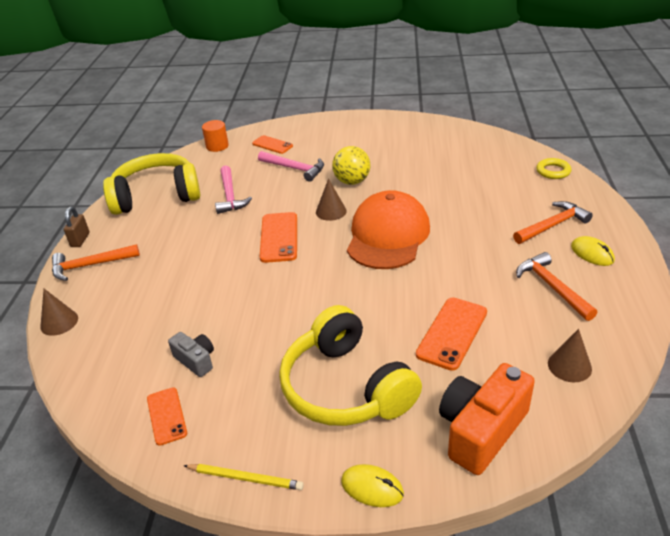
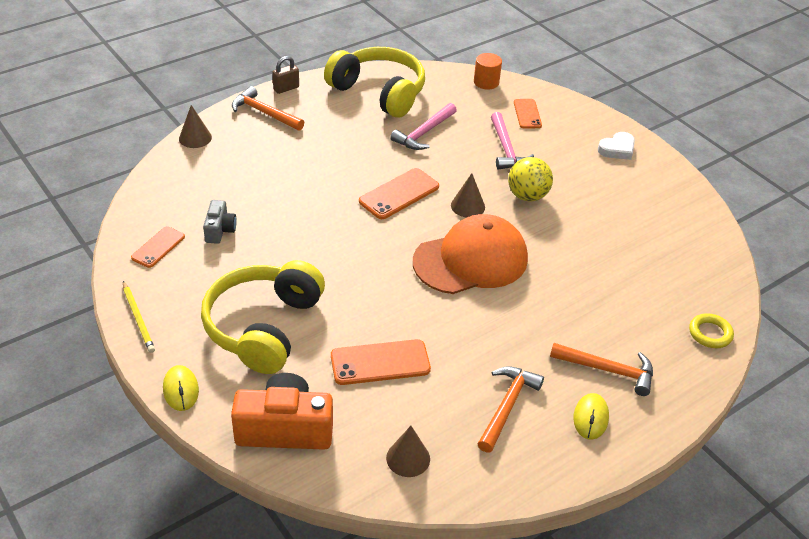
camera: 45 degrees right, 5 degrees up
(351, 128) = (617, 149): none -> white heart

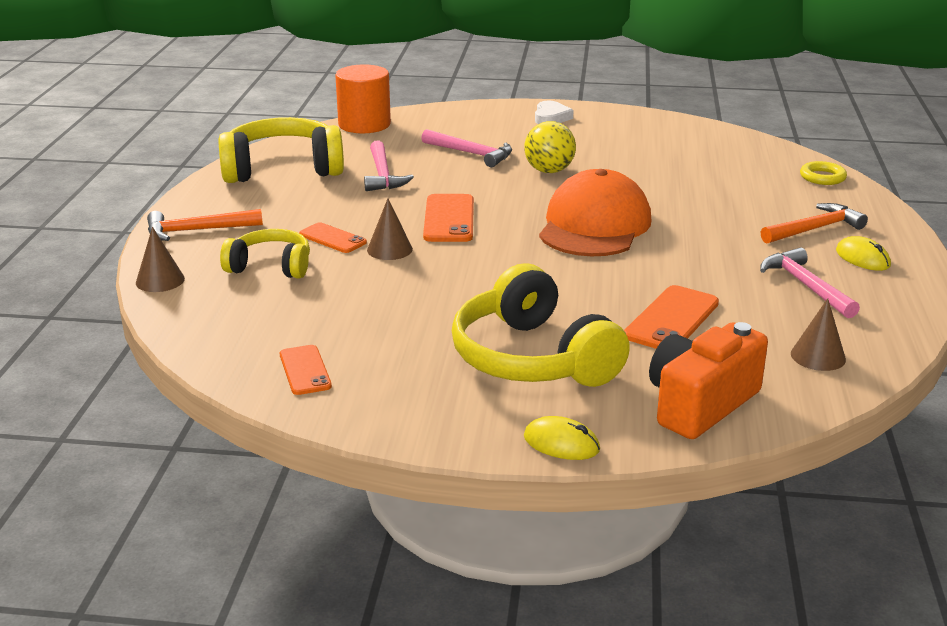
camera: 45 degrees left, 15 degrees down
(138, 318) = (404, 427): yellow pencil -> none
(220, 230) = (340, 325): grey camera -> none
(255, 164) = (270, 267): none -> yellow headphones
(286, 88) = (181, 205): brown padlock -> none
(467, 206) = (519, 198): brown cone -> brown cone (389, 249)
(486, 82) = (364, 124): orange cylinder -> orange cylinder, size x1.67
(507, 406) = (805, 286): orange hammer -> pink hammer
(527, 114) = (441, 128): orange phone -> orange phone (332, 238)

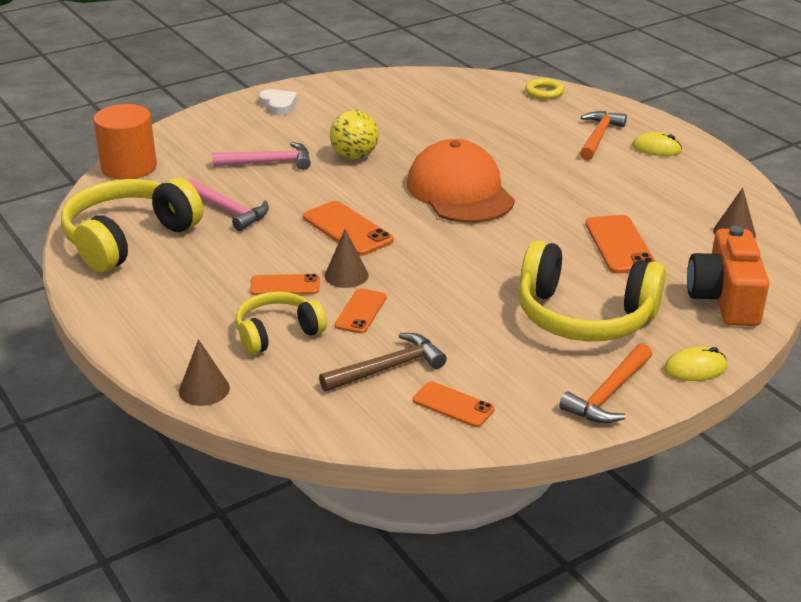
camera: 40 degrees left, 5 degrees up
(197, 230) = (154, 329): orange hammer -> orange hammer (609, 394)
(304, 323) = (387, 368): none -> brown hammer
(355, 278) = (361, 311): none -> orange phone
(805, 286) = (655, 184): pink hammer -> none

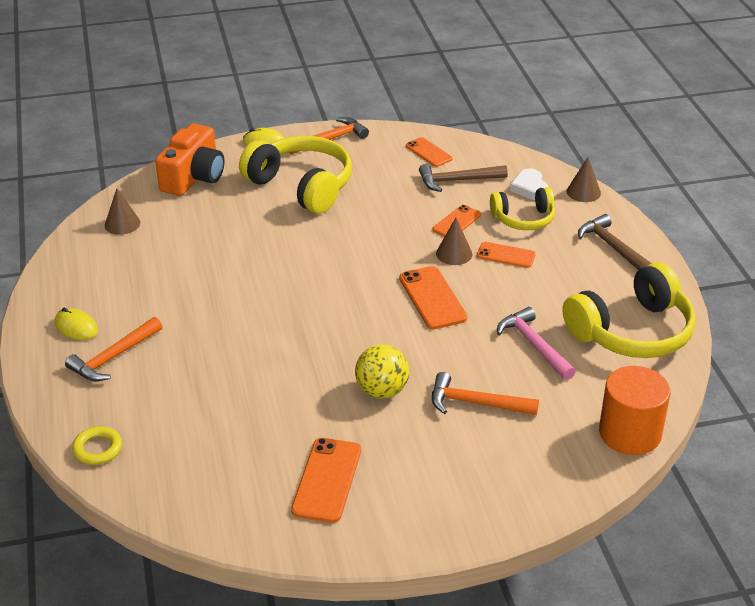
camera: 160 degrees left, 5 degrees up
(156, 320) = (612, 247): none -> brown hammer
(268, 162) = (476, 403): pink hammer -> orange hammer
(278, 105) = (431, 508): white heart -> white heart (529, 188)
(460, 191) = (307, 317): orange cap -> none
(619, 245) = (221, 233): orange phone -> orange phone (326, 480)

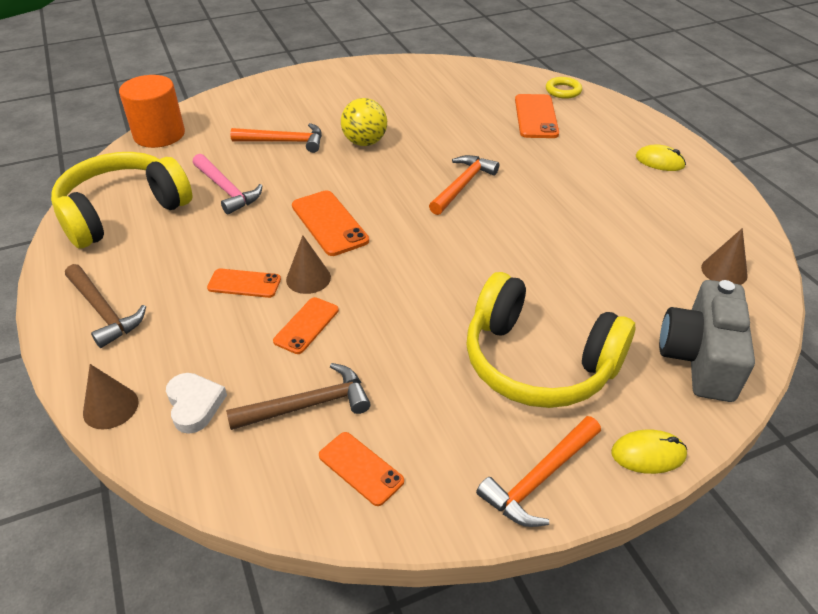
camera: 170 degrees right, 5 degrees up
(114, 357) = (604, 143): orange hammer -> orange hammer (462, 185)
(194, 177) = (699, 358): orange camera -> grey camera
(326, 480) = (392, 90): orange phone -> orange phone (536, 117)
(523, 219) = (213, 342): yellow headphones -> none

